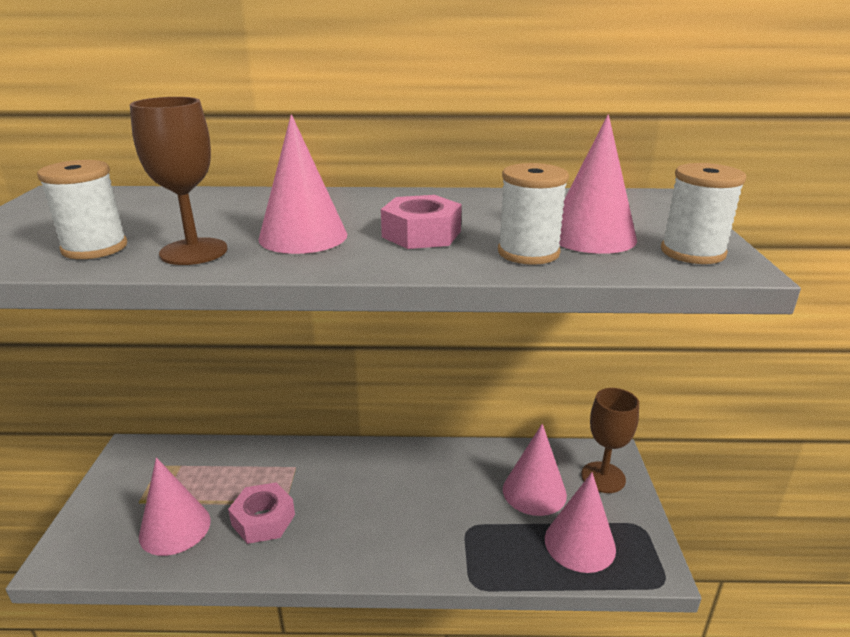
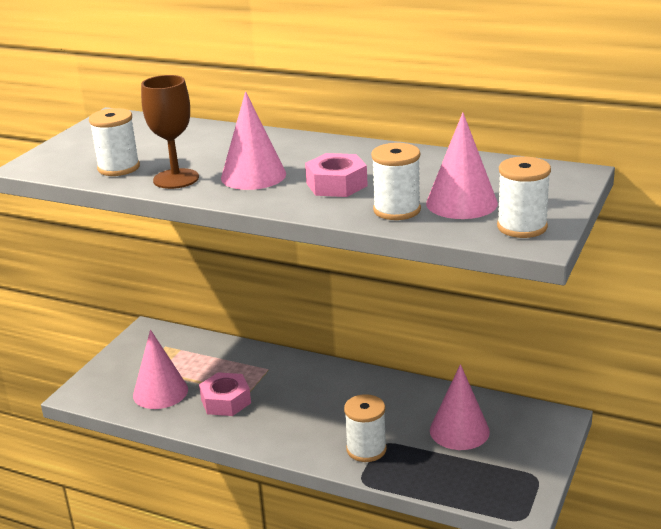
camera: 25 degrees right, 0 degrees up
(455, 541) = (366, 449): none -> white spool
(579, 543) = (470, 476): pink cone -> none
(603, 477) = (533, 434): brown goblet -> none

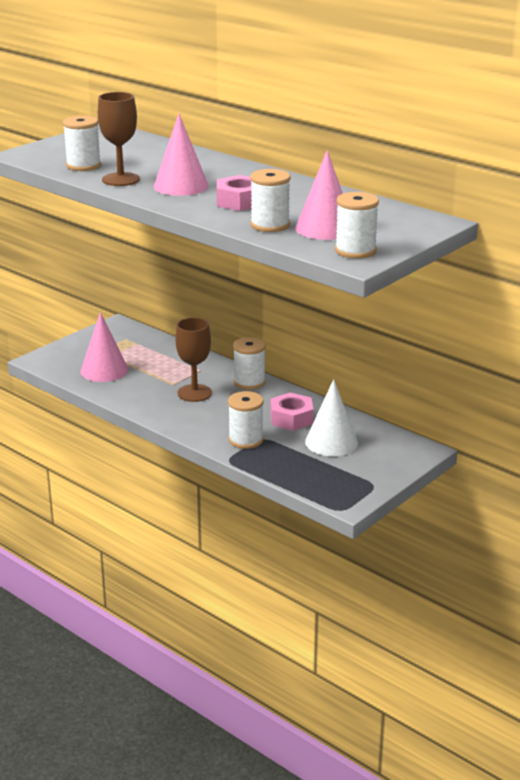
camera: 15 degrees right, 0 degrees up
(226, 401) = (152, 386): pink nut -> pink nut (291, 418)
(277, 400) = (194, 393): none -> brown goblet
(329, 373) = (249, 382): none -> white spool
(459, 431) = (331, 442): pink cone -> white cone

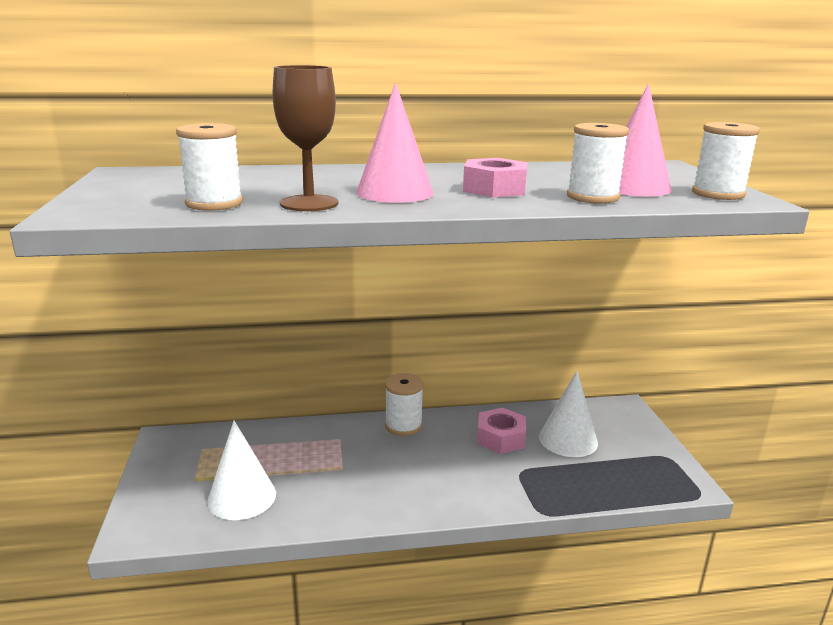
camera: 50 degrees left, 5 degrees down
(104, 370) = (242, 497): pink cone -> white cone
(194, 393) = (380, 465): brown goblet -> none
(246, 440) = (512, 482): white spool -> none

